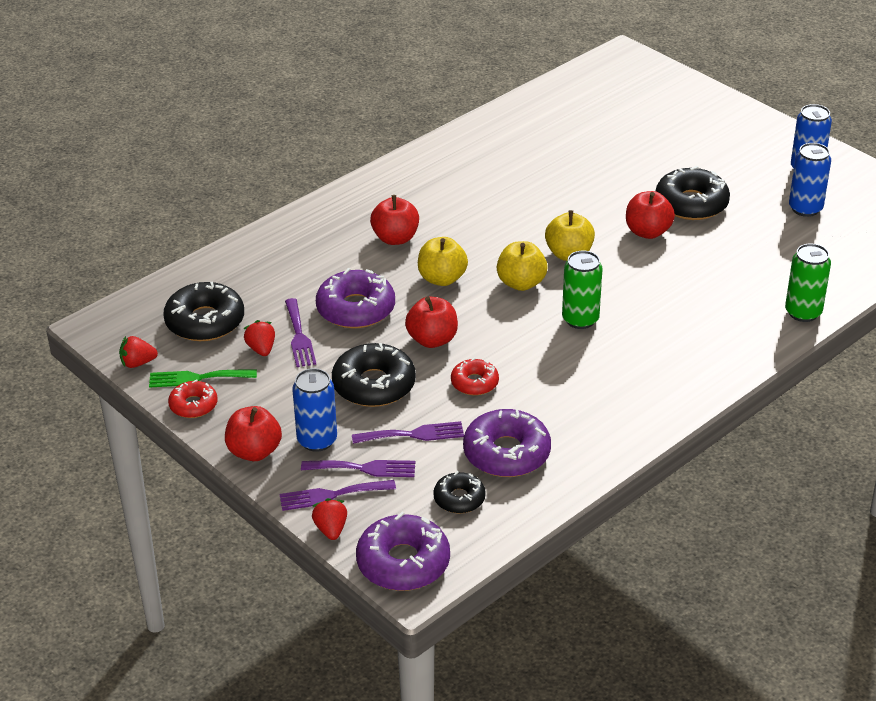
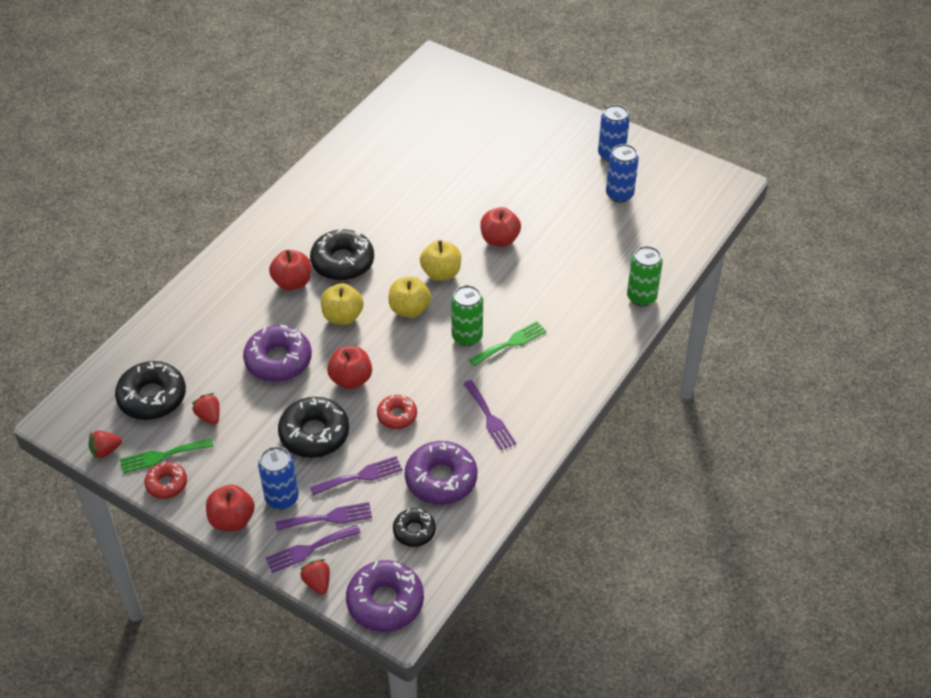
camera: 15 degrees left, 10 degrees up
(299, 336) = (238, 397): purple fork -> purple fork (489, 418)
(630, 333) = (510, 343): none -> green fork
(691, 203) = (528, 205): black donut -> black donut (342, 262)

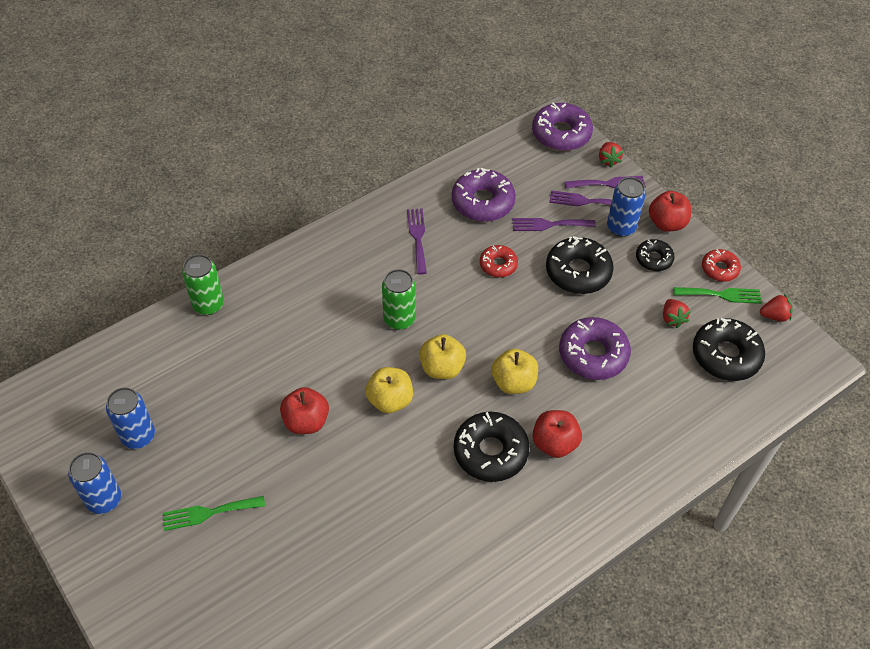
camera: 160 degrees left, 5 degrees up
(351, 379) = (528, 312): red apple -> none
(414, 531) = (520, 172): black donut -> black donut (654, 259)
(510, 343) = (361, 299): green fork -> green fork (209, 513)

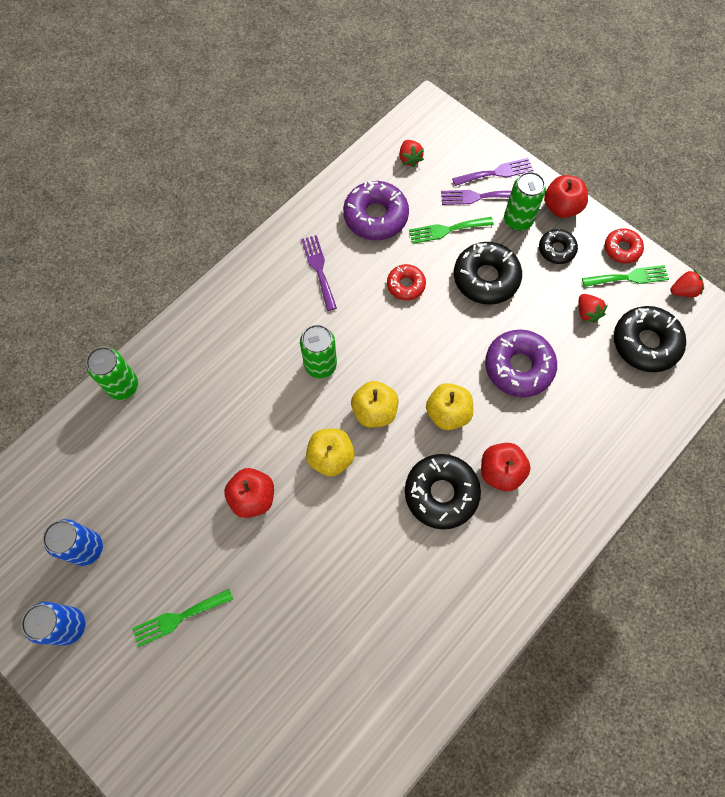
camera: 10 degrees left, 15 degrees up
(549, 224) = (447, 230): purple fork -> green fork
(561, 134) = (438, 123): purple donut -> none
(608, 160) = (490, 145): red strawberry -> red strawberry (409, 159)
(621, 227) = (518, 220): blue can -> green can

